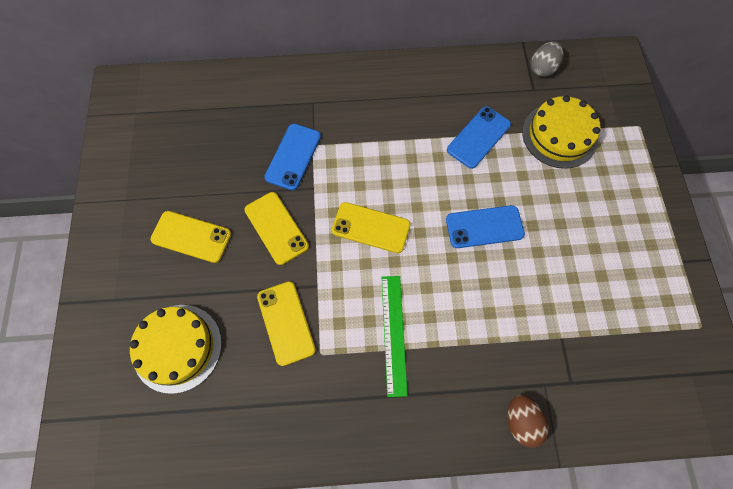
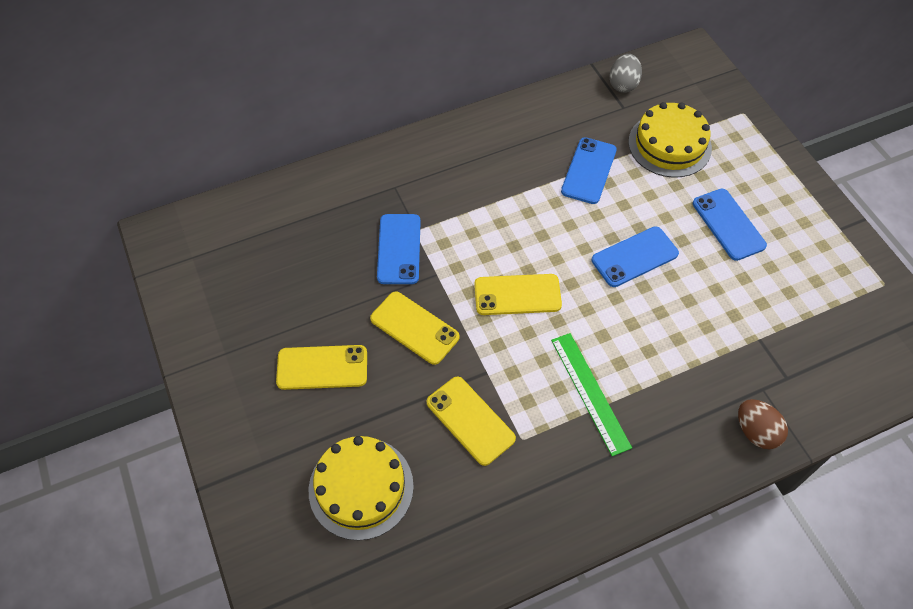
camera: 20 degrees left, 10 degrees down
(580, 224) = (728, 224): none -> blue phone

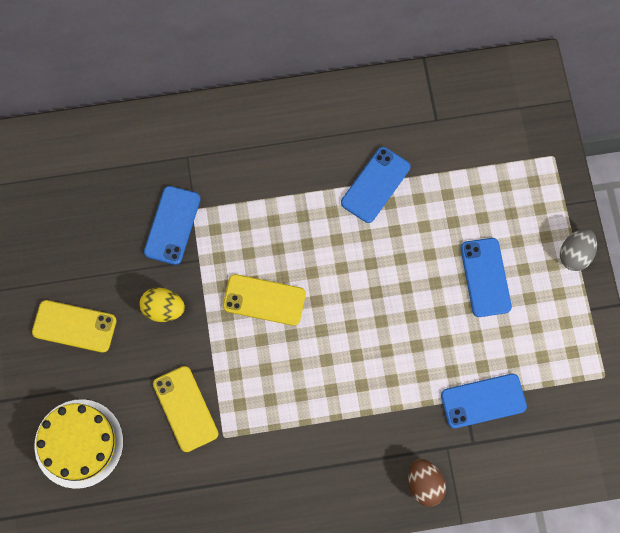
camera: 15 degrees right, 15 degrees up
(414, 328) = (164, 309): yellow phone -> yellow egg
(590, 392) = (296, 410): green ruler -> none
(623, 84) = (446, 92): grey egg -> grey egg (574, 254)
(634, 257) = (384, 289): blue phone -> blue phone (483, 401)
(669, 145) = (465, 175): yellow cake -> none

